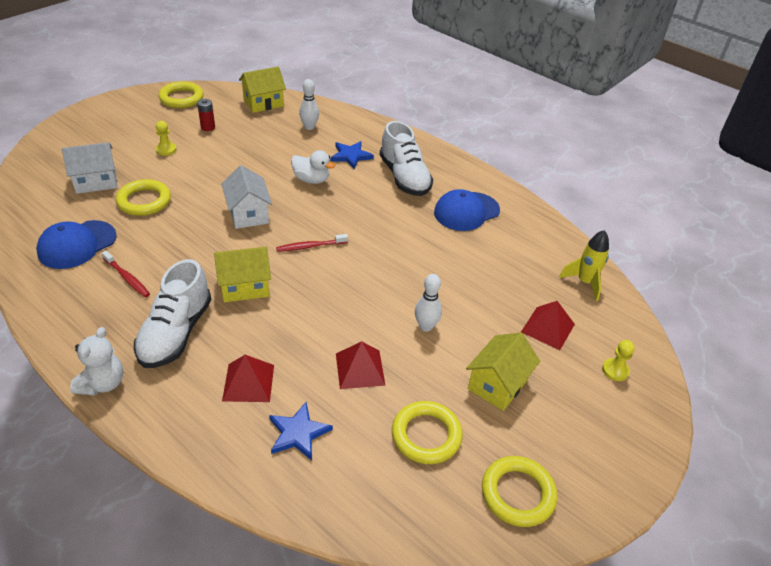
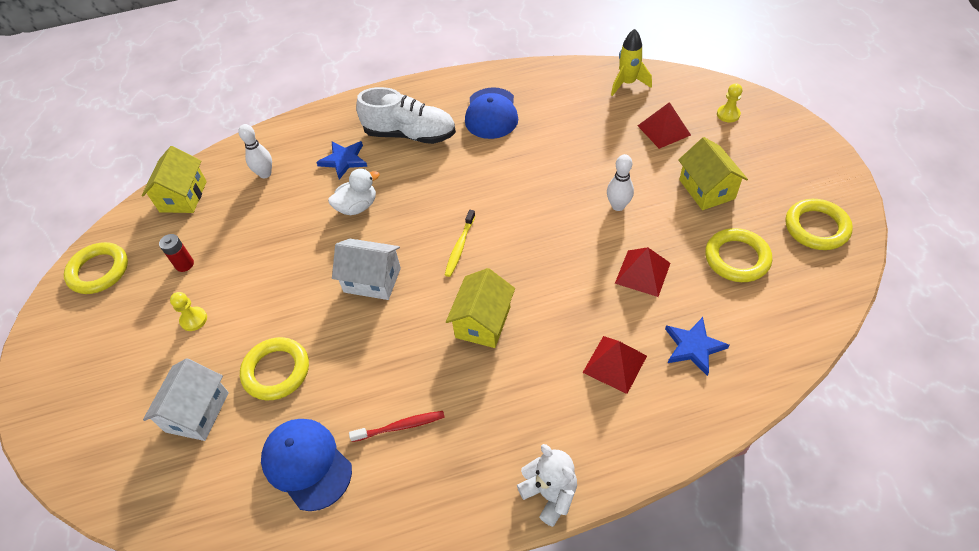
camera: 50 degrees left, 10 degrees up
(77, 245) = (306, 464): blue cap -> blue cap turned 150 degrees clockwise
(176, 333) = (514, 404): white shoe -> none
(310, 246) = (460, 247): red toothbrush -> yellow toothbrush

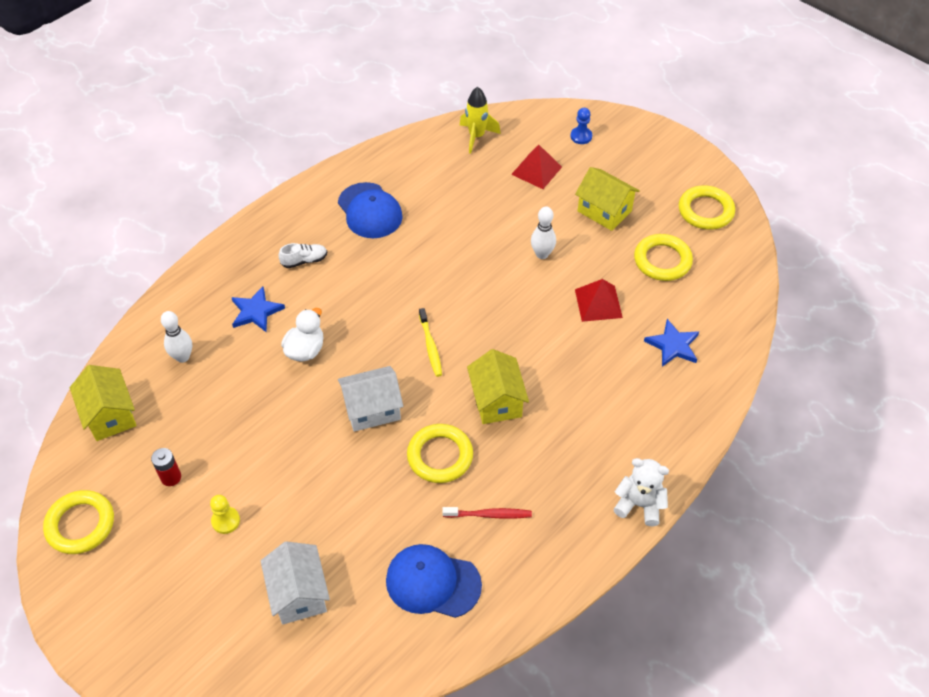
camera: 35 degrees left, 0 degrees up
(276, 371) = (345, 525): yellow ring -> yellow ring (440, 456)
(400, 426) = (489, 515): red toothbrush -> red toothbrush turned 45 degrees clockwise
(410, 134) = (304, 261): white shoe -> white shoe, size x0.46
(615, 364) = (623, 385): red pyramid -> none
(728, 114) = (581, 136): yellow pawn -> blue pawn

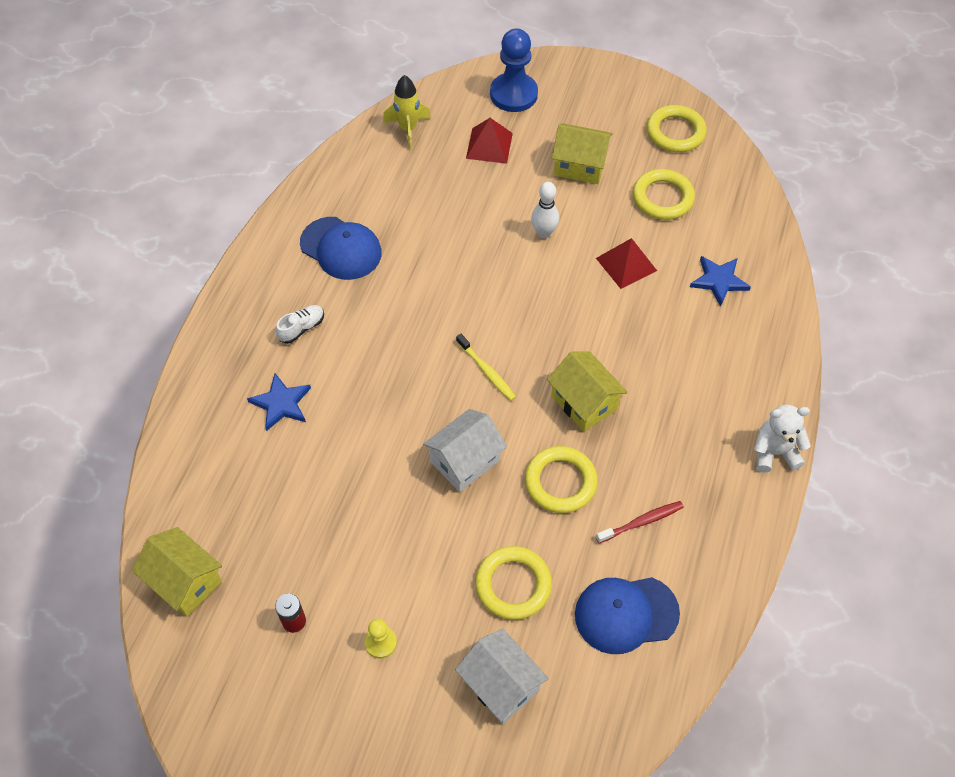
camera: 25 degrees left, 5 degrees up
(80, 524) = (224, 715): yellow ring -> yellow ring (513, 585)
(183, 357) = (229, 485): white bowling pin -> none
(305, 350) = (359, 425): white duck -> none
(581, 136) = (513, 94): blue pawn -> blue pawn, size x2.01

